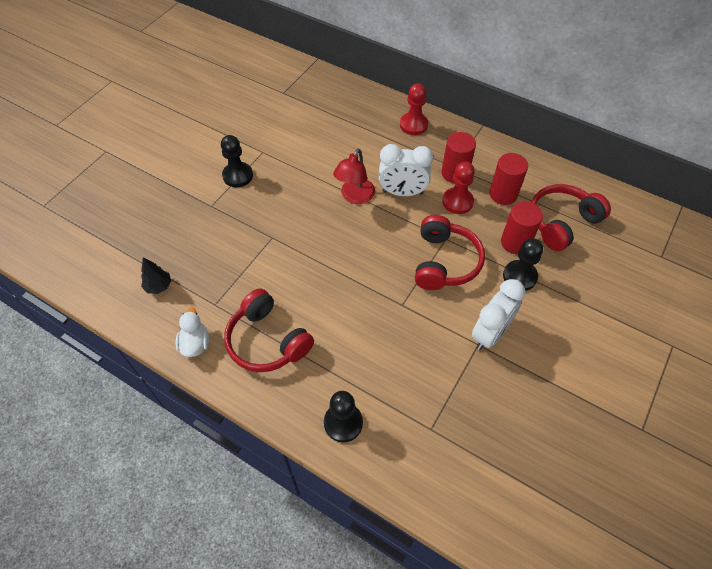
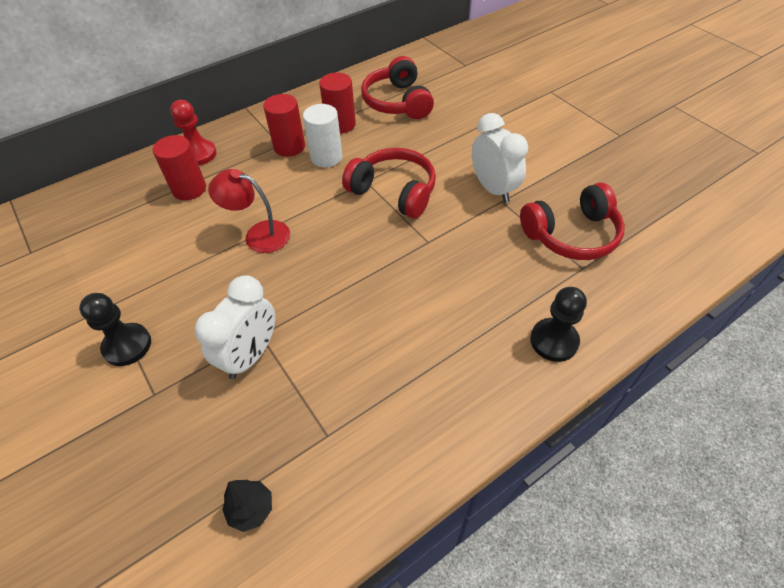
camera: 65 degrees left, 5 degrees down
(195, 344) = (379, 479): white duck -> none
(267, 341) = (414, 386): red headphones -> red headphones (572, 235)
(355, 197) = (258, 234): red lamp -> red lamp turned 150 degrees clockwise
(402, 192) = (283, 193): white clock -> white clock (251, 355)
(457, 201) = (326, 157): red pawn -> white cylinder
(515, 242) = (401, 137): red cylinder -> red cylinder (189, 189)
(519, 276) = (440, 148): black pawn -> none

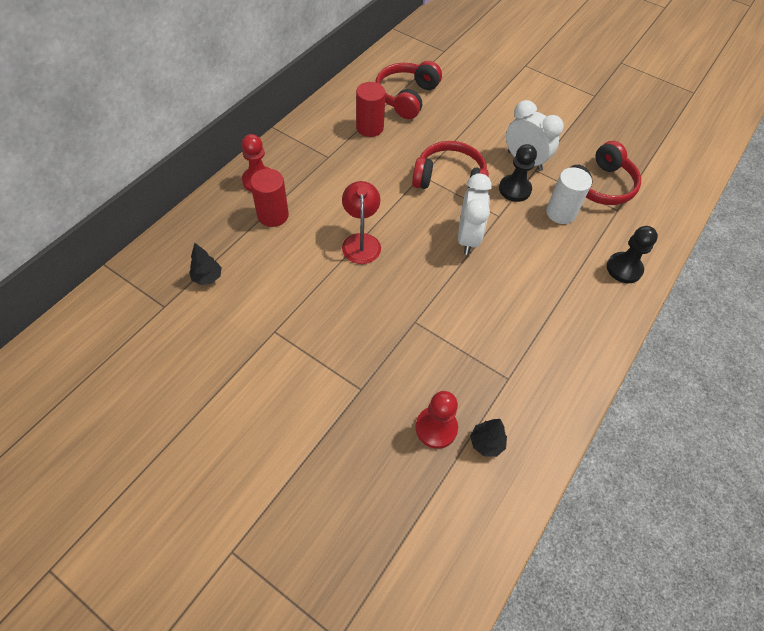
camera: 25 degrees left, 5 degrees up
(87, 235) = (207, 278): none -> black tree
(127, 345) = (312, 359): black pawn -> black pawn (514, 189)
(205, 469) = (436, 428): none -> red pawn
(251, 355) = (417, 339): white clock -> white clock (467, 238)
(258, 234) = (361, 241): red lamp -> red lamp turned 90 degrees clockwise
(289, 147) = (337, 157): red cylinder -> none
(326, 157) = (376, 160): white cylinder -> white cylinder (560, 213)
(397, 102) = (406, 97): red headphones -> red headphones turned 60 degrees clockwise

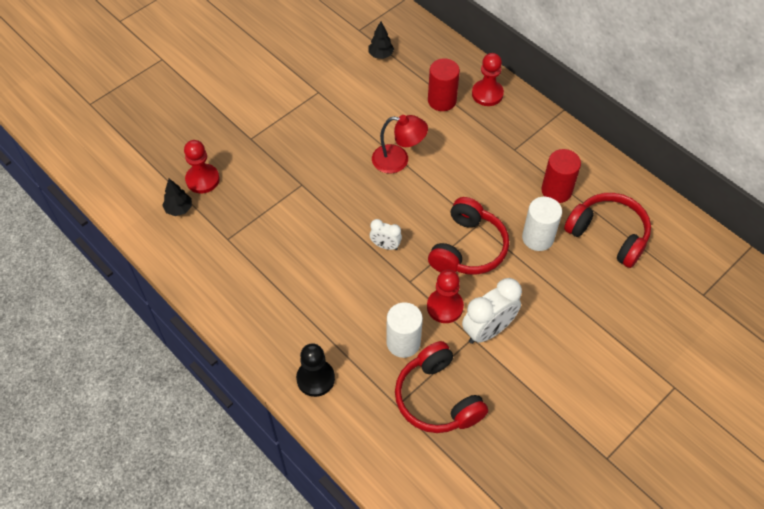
camera: 105 degrees right, 0 degrees up
(423, 137) = (537, 238): none -> white cylinder
(467, 238) = (385, 246): white clock -> white clock, size x0.55
(514, 189) = (445, 307): black pawn -> red pawn

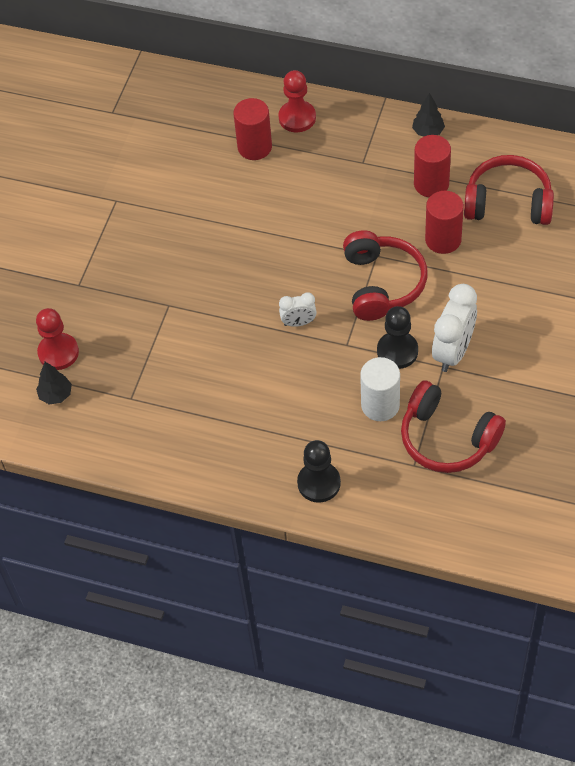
camera: 25 degrees left, 0 degrees up
(380, 55) = (156, 129): black tree -> black tree (428, 132)
(398, 160) = (252, 231): red lamp -> none
(445, 307) = (397, 351): red pawn -> black pawn
(537, 238) = (443, 239): white cylinder -> red cylinder

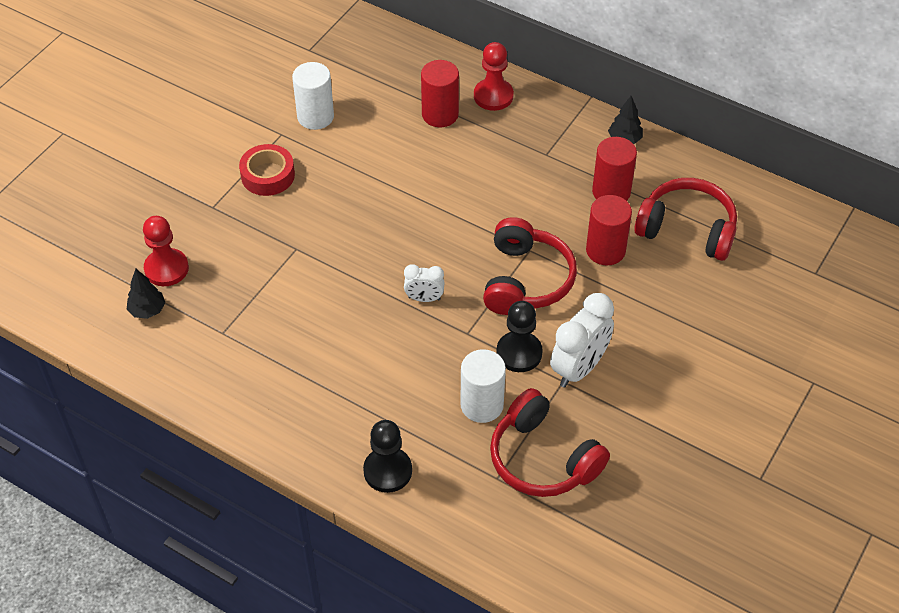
camera: 10 degrees right, 5 degrees down
(118, 243) = (268, 175): none -> red tape
(141, 176) = (315, 117): none -> white cylinder

